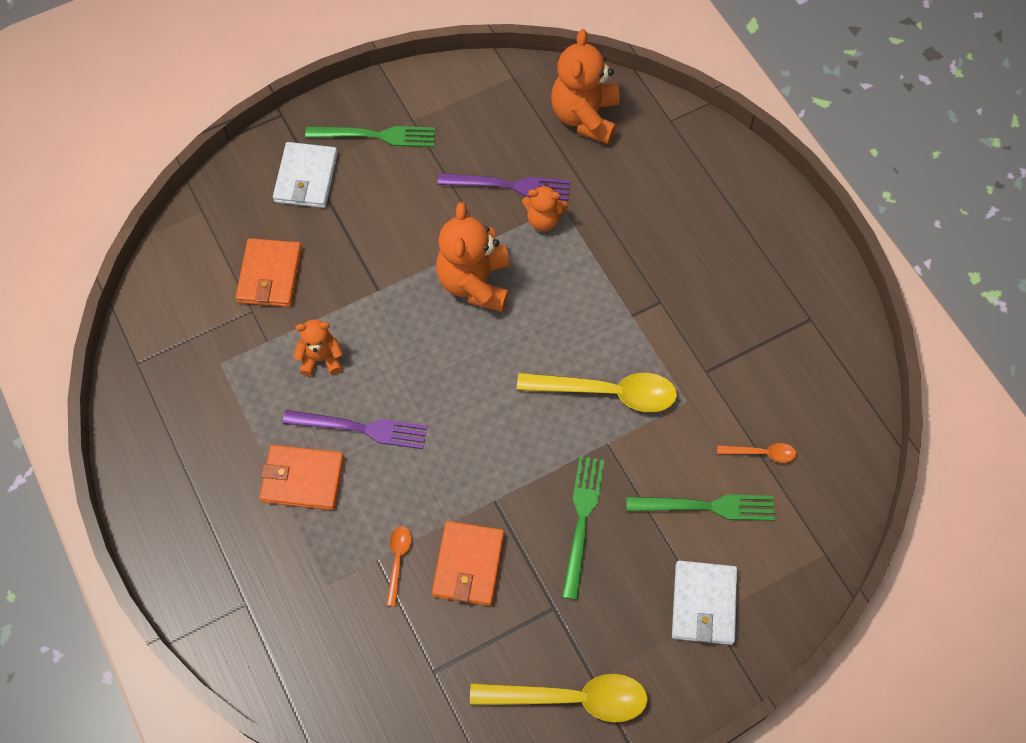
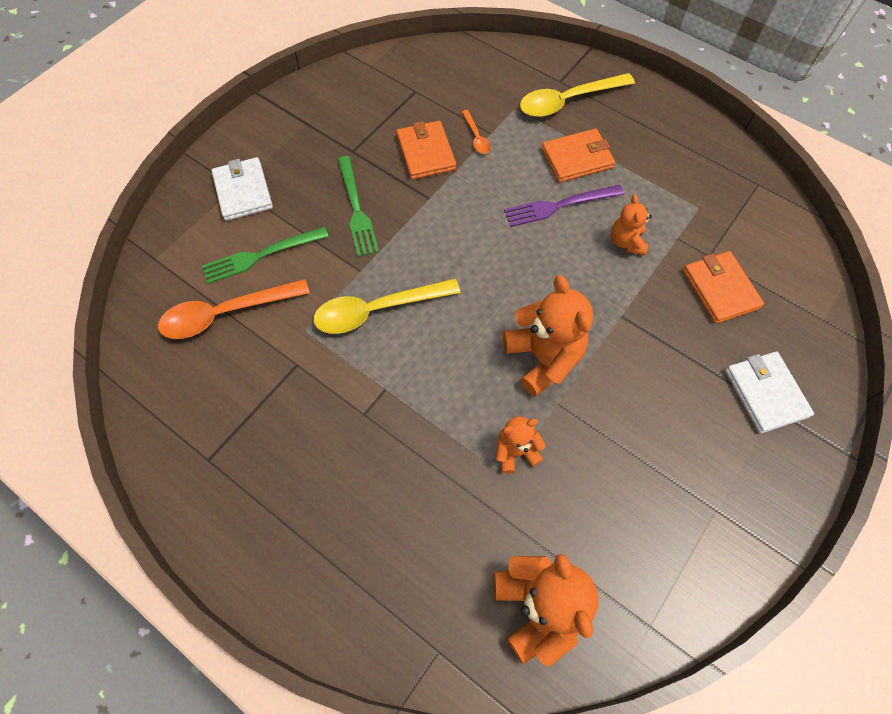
camera: 155 degrees right, 0 degrees up
(321, 358) = (626, 242): orange teddy bear -> orange teddy bear turned 120 degrees clockwise
(376, 136) = (737, 472): green fork -> none
(509, 186) = (570, 475): purple fork -> none
(571, 698) = (318, 108): yellow spoon -> yellow spoon (567, 101)
(761, 453) = (226, 313): orange spoon -> orange spoon, size x2.08

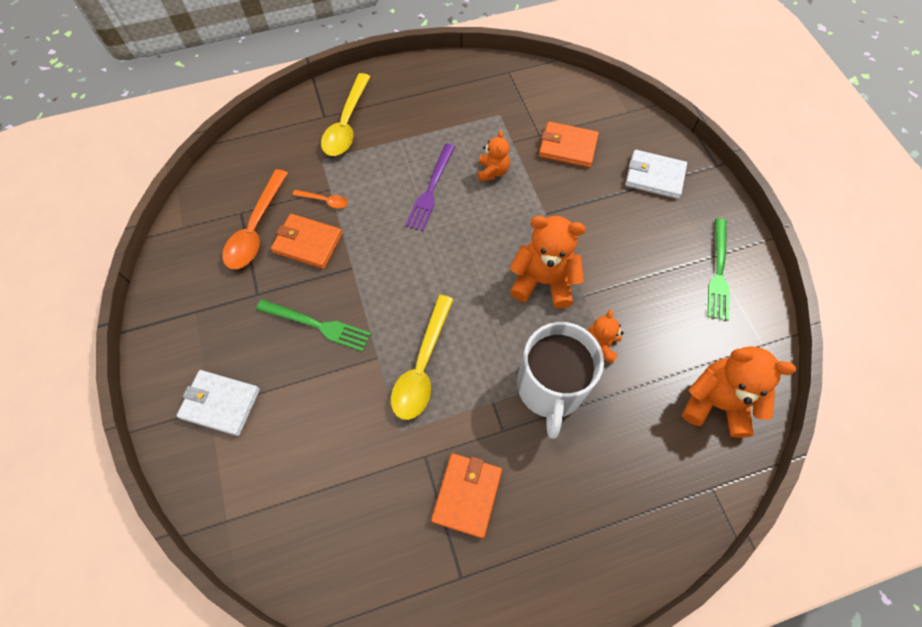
camera: 55 degrees left, 0 degrees up
(226, 313) = (334, 487): orange spoon -> orange spoon (256, 228)
(261, 255) = (299, 426): green fork -> green fork (718, 272)
(435, 430) = (550, 388): none -> white mug
(577, 158) = (401, 152): orange wallet -> orange wallet (467, 495)
(626, 242) = (492, 171): orange teddy bear -> orange teddy bear turned 120 degrees counterclockwise

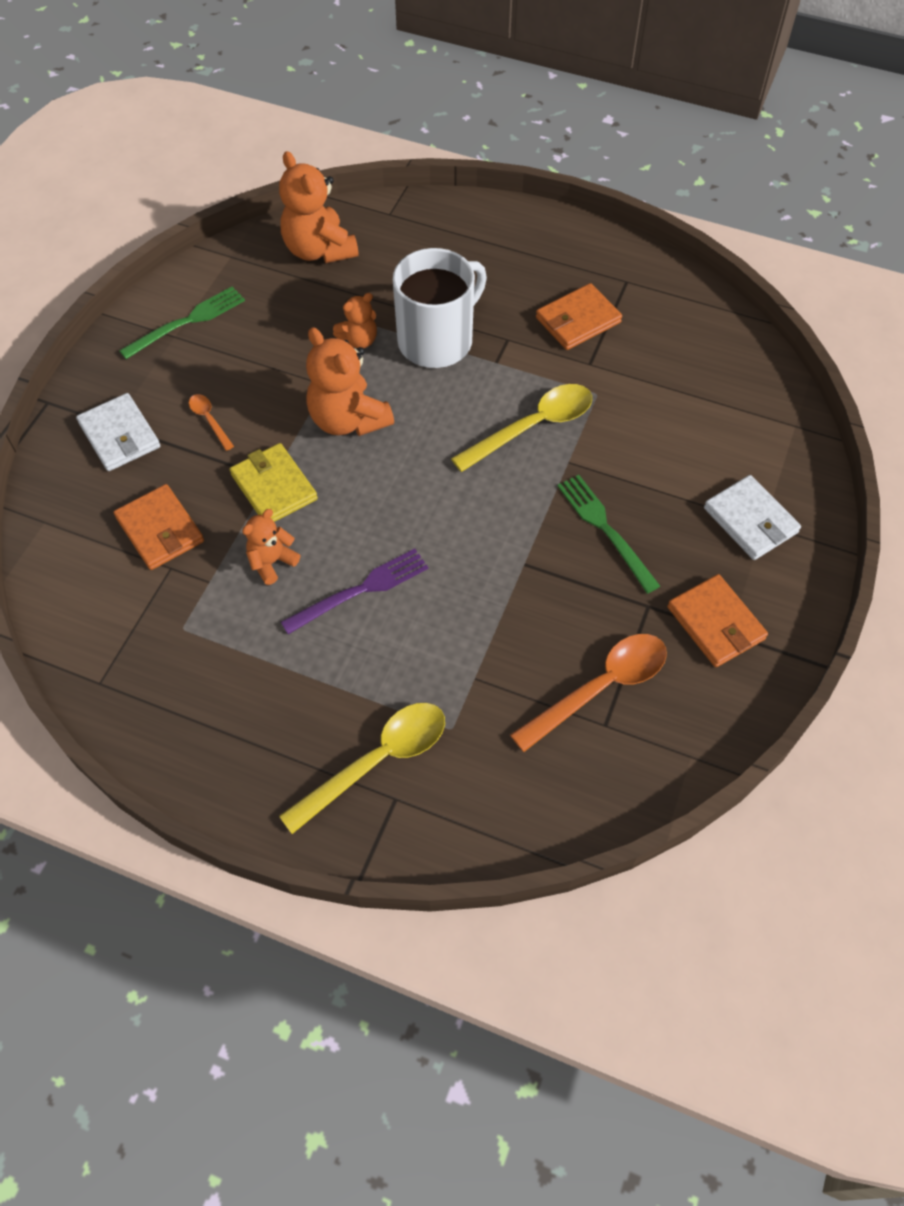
camera: 140 degrees left, 5 degrees down
(307, 243) = (552, 625): orange wallet -> orange wallet (716, 623)
(325, 201) = (492, 666): orange spoon -> orange spoon (209, 420)
(538, 209) = (273, 487): none -> yellow wallet

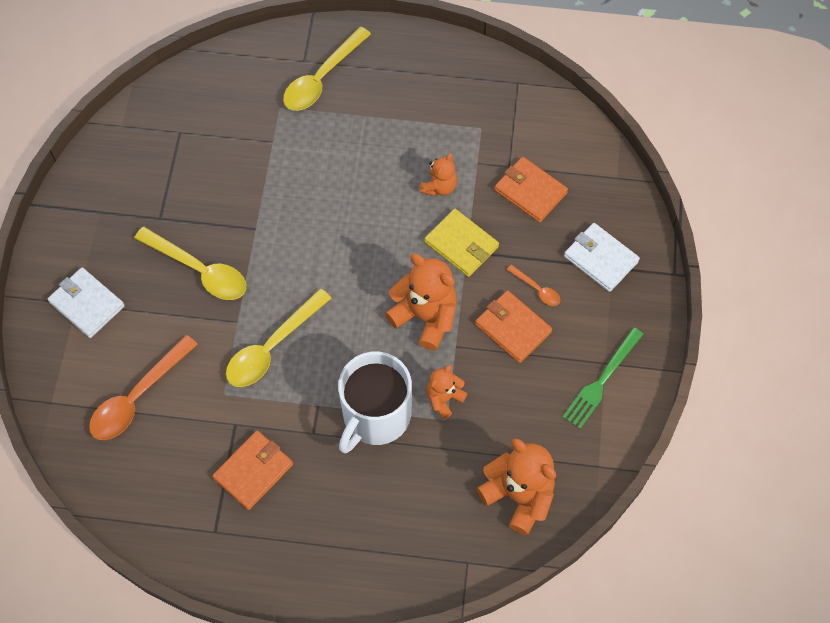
camera: 165 degrees right, 5 degrees up
(361, 590) = (368, 182): purple fork -> none
(600, 688) = (186, 154): orange spoon -> orange spoon (137, 397)
(605, 529) = (199, 270): green fork -> yellow spoon
(716, 623) = (110, 217): orange wallet -> orange wallet (512, 328)

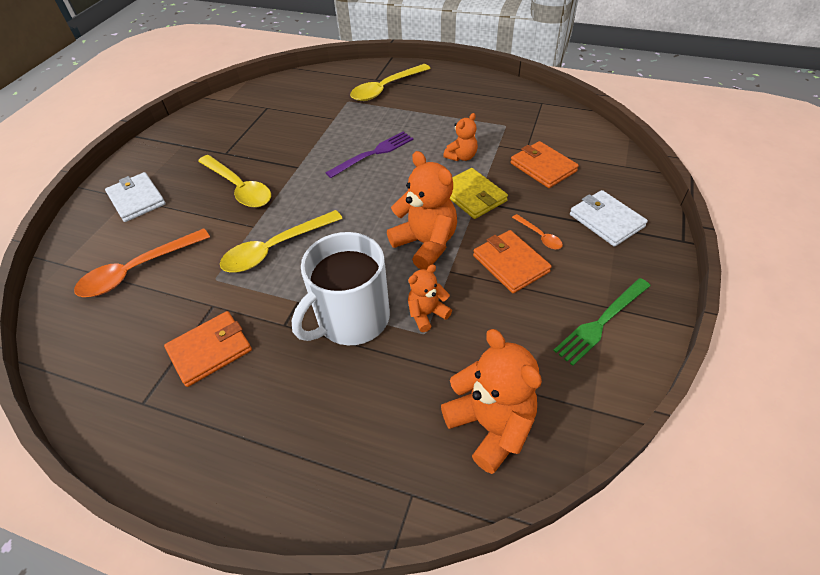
camera: 15 degrees right, 15 degrees down
(337, 195) = (373, 153): none -> purple fork

